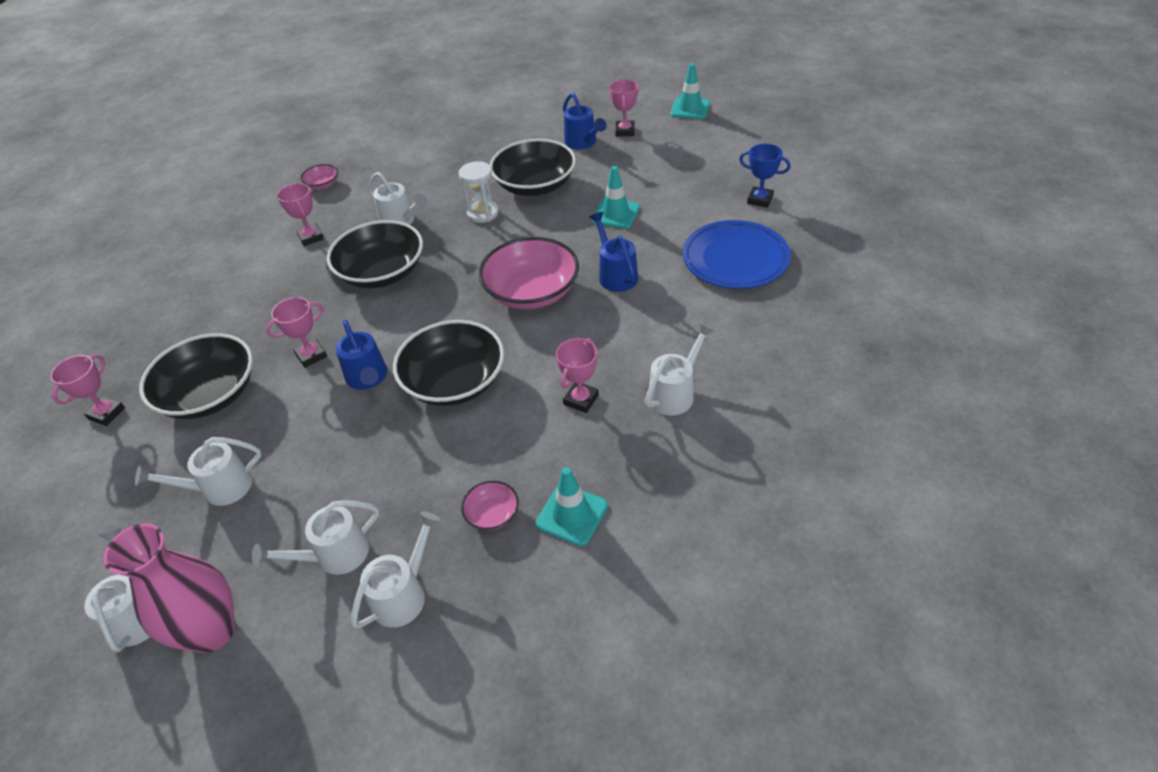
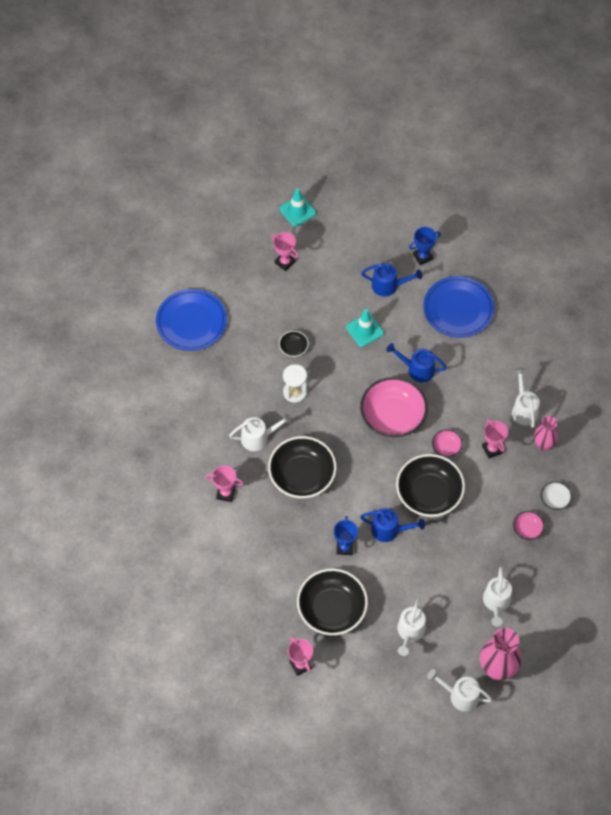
camera: 55 degrees left, 15 degrees up
(311, 355) = (344, 547): pink trophy -> blue trophy
(322, 184) = (167, 457): pink bowl -> pink bowl (446, 447)
(404, 594) = (540, 587): white watering can -> none
(490, 122) = (191, 322): none -> blue plate
(535, 185) = (293, 348): black bowl -> black bowl, size x0.45
(572, 515) = (555, 499): turquoise traffic cone -> white bowl
(583, 143) = (274, 292): blue watering can -> blue watering can (388, 286)
(646, 446) = (543, 444): none -> pink vase

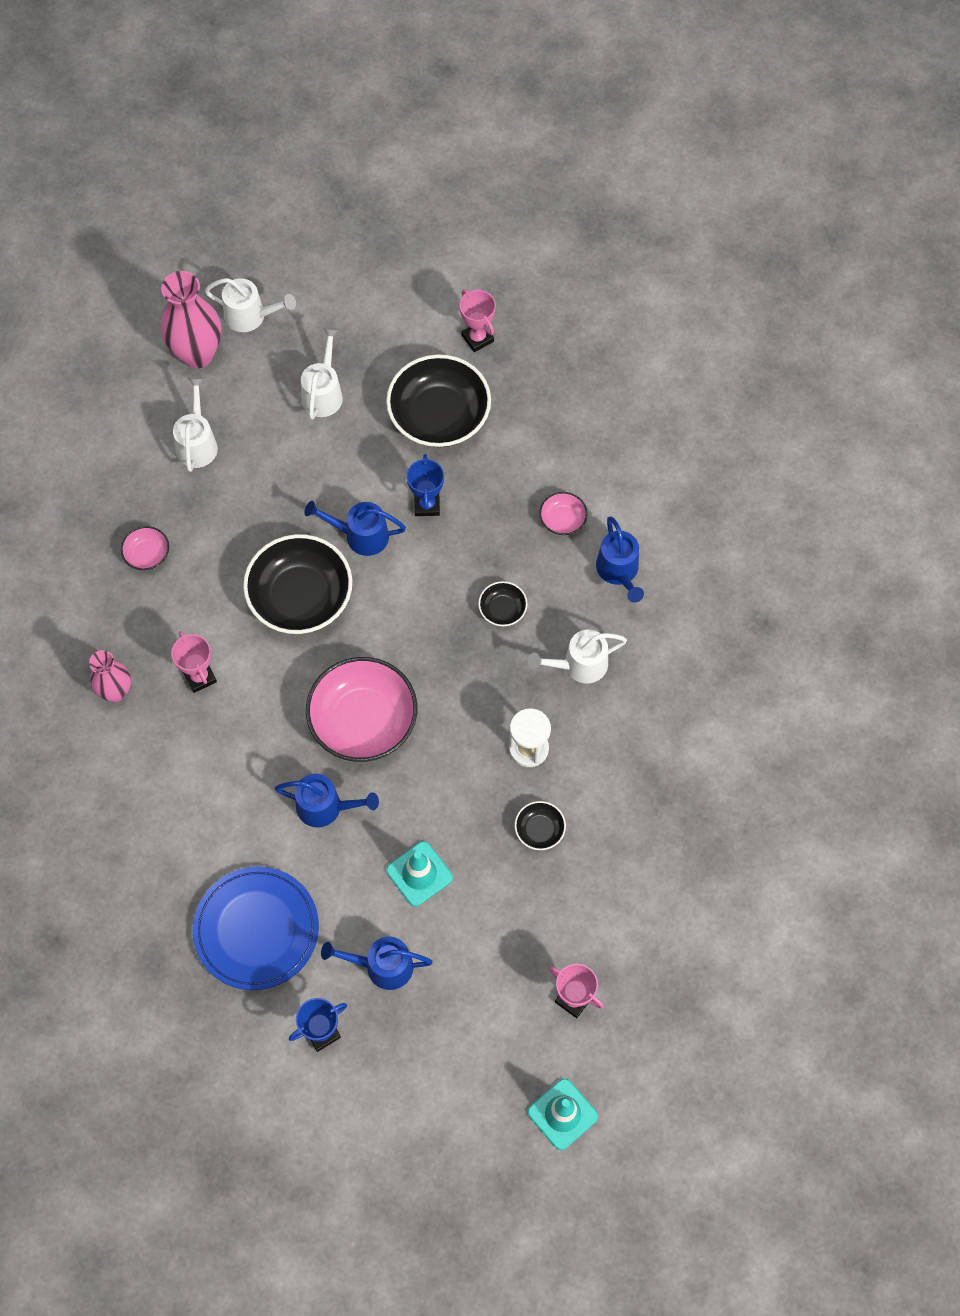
camera: 175 degrees right, 5 degrees up
(191, 322) = (722, 864): blue plate -> none
(225, 493) = (619, 572): pink trophy -> blue watering can
(302, 475) = (502, 609): black bowl -> black bowl, size x0.45
(446, 447) = (274, 674): pink bowl -> pink bowl (562, 519)
(523, 409) = (146, 750): white watering can -> none
(555, 499) = (102, 603): white bowl -> none

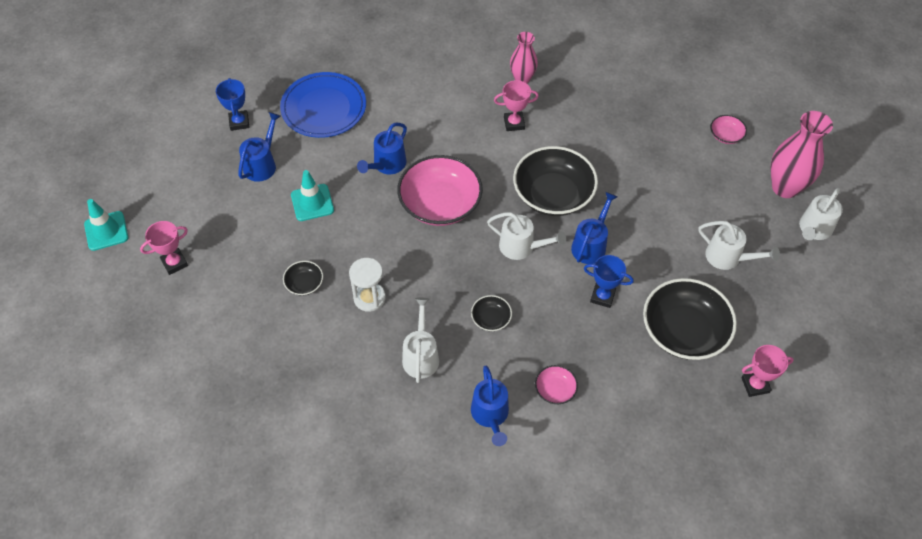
camera: 110 degrees right, 10 degrees down
(147, 554) = (620, 118): pink bowl -> pink bowl (726, 135)
(197, 442) = (704, 168): white watering can -> white watering can (521, 247)
(619, 572) = (490, 415): blue watering can -> blue watering can turned 105 degrees counterclockwise

